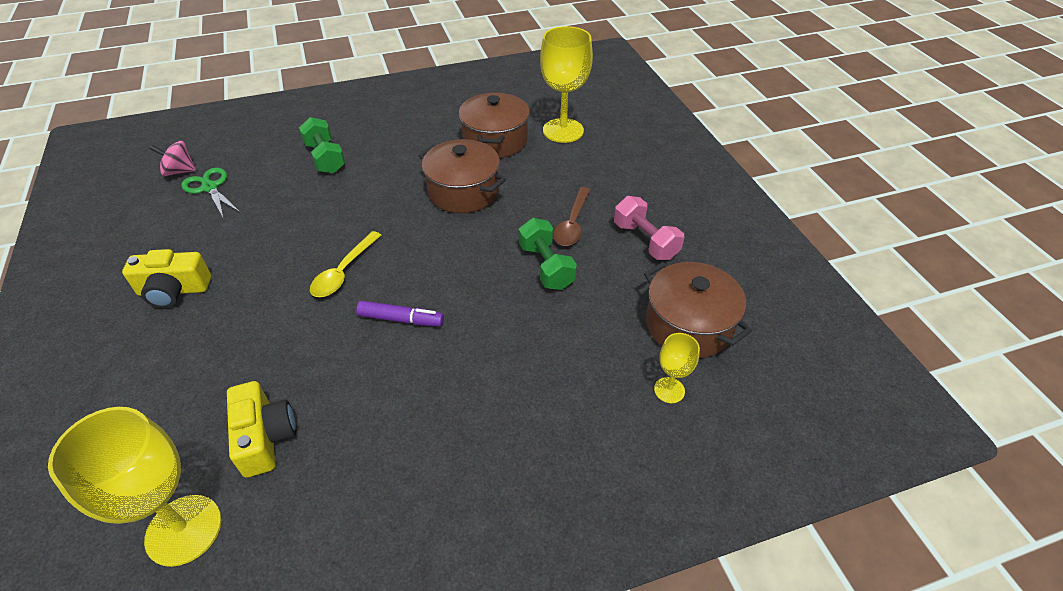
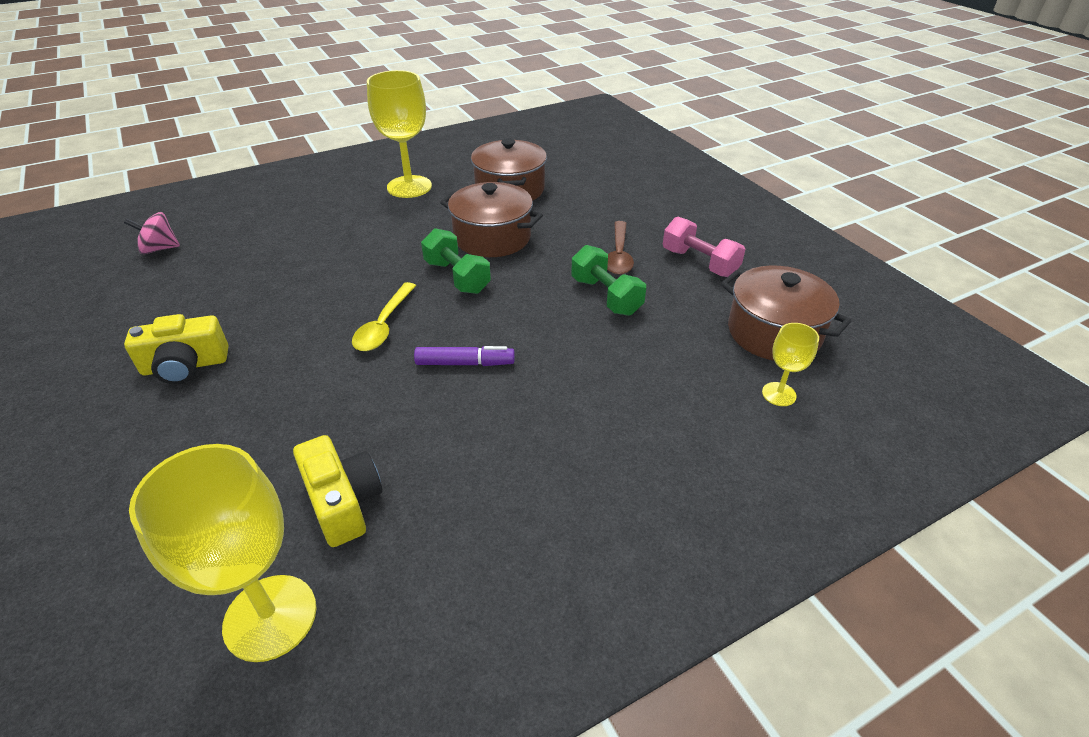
camera: 10 degrees left, 5 degrees down
(210, 187) = (200, 261): green scissors -> none
(325, 158) = (328, 221): green dumbbell -> green dumbbell (457, 277)
(563, 130) = (577, 175): yellow goblet -> yellow goblet (409, 187)

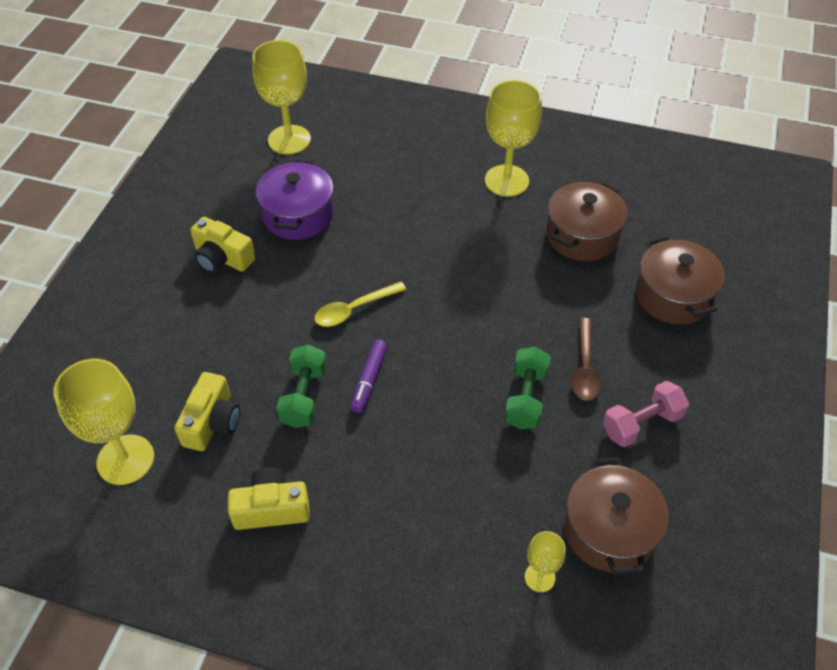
camera: 45 degrees right, 10 degrees up
(159, 249) = (289, 140): pink spinning top -> yellow goblet
(237, 293) = (298, 215): none -> purple pot
(457, 277) = (443, 301): green dumbbell -> green dumbbell (304, 396)
(465, 363) = (369, 380): purple marker -> purple marker turned 60 degrees clockwise
(492, 238) = (509, 279): brown pot -> brown pot (673, 296)
(505, 524) = (271, 509): none -> yellow camera
(619, 255) = (585, 368): brown spoon -> brown spoon turned 45 degrees counterclockwise
(699, 263) = (641, 424): pink dumbbell -> pink dumbbell turned 60 degrees clockwise

